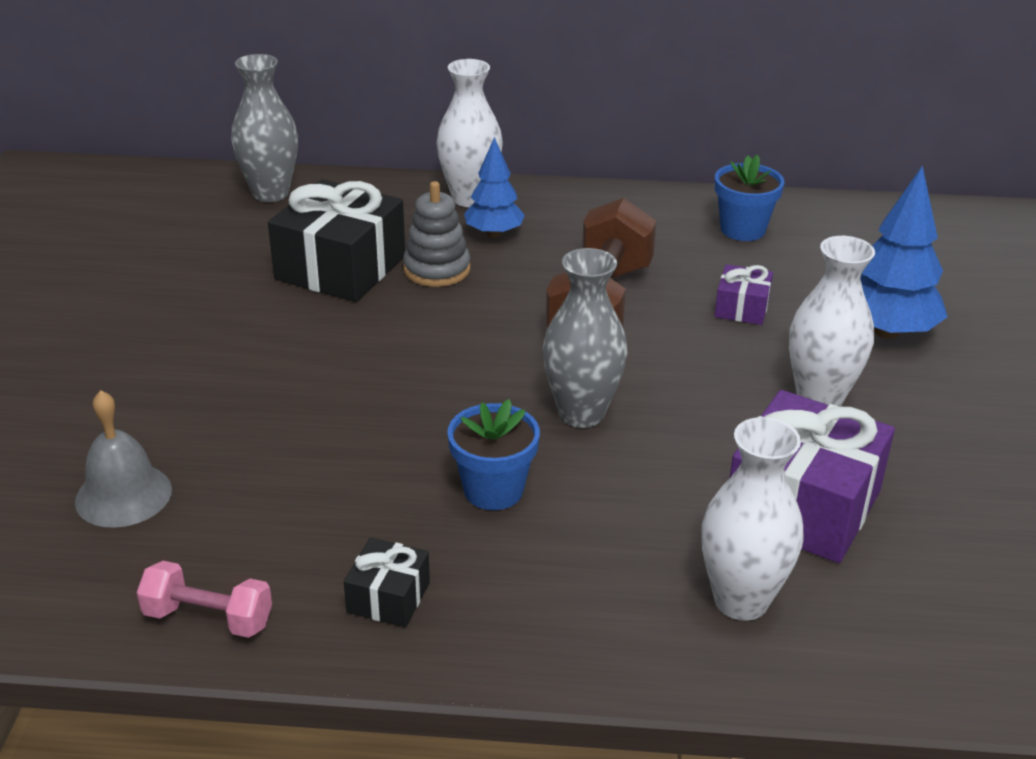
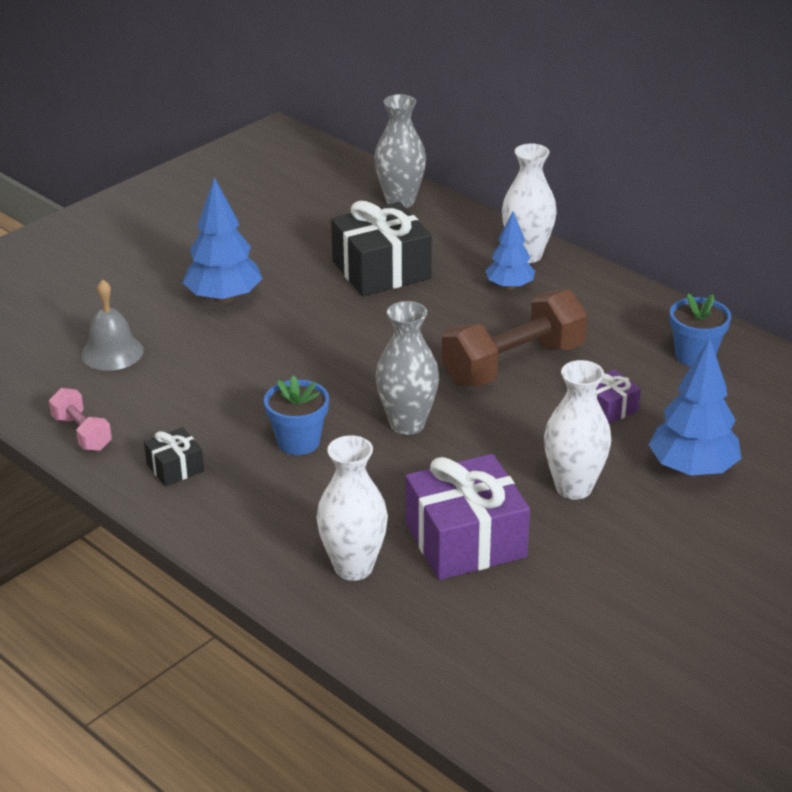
camera: 40 degrees right, 0 degrees up
(193, 369) = (224, 298): none -> blue tree
(437, 269) = (439, 296): grey stacking toy -> none

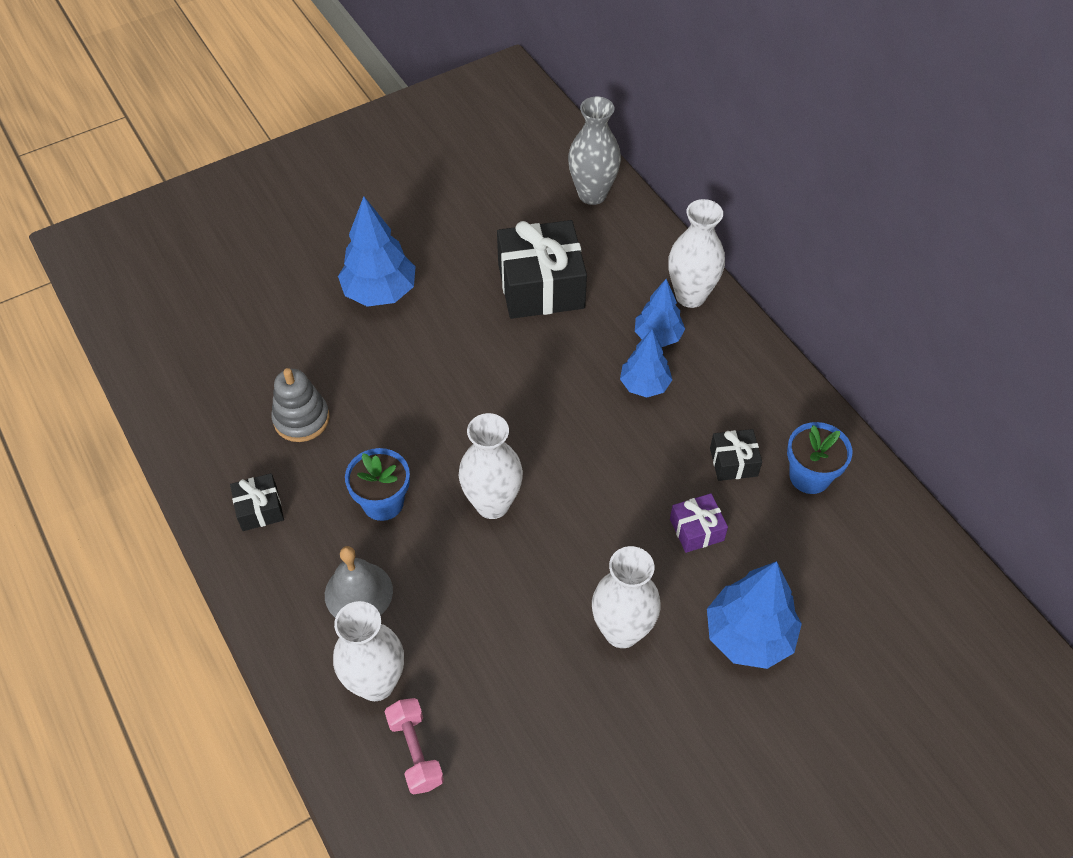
camera: 15 degrees right, 20 degrees up
(82, 433) = (192, 443): pink dumbbell -> pink dumbbell (415, 752)
(112, 352) = (254, 342): grey bell -> grey bell (358, 592)
(187, 398) = (301, 419): none -> grey stacking toy
(407, 424) = (492, 504): grey vase -> white vase
(465, 540) = (493, 675): purple gift -> none
(513, 321) = (644, 385): none -> blue tree
(513, 364) = (623, 446): brown dumbbell -> none
(621, 358) = (733, 462): none -> black gift

